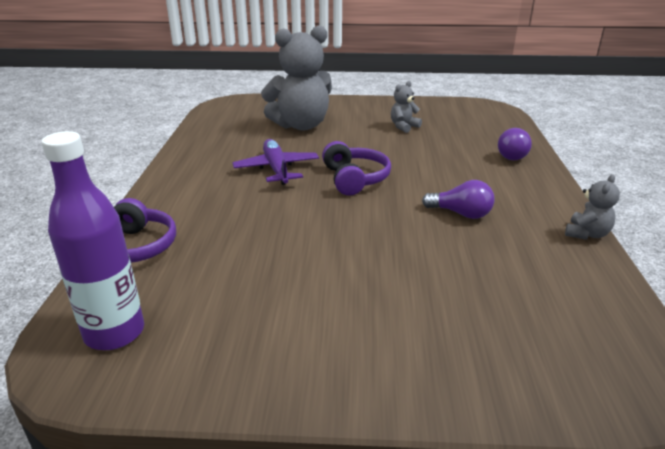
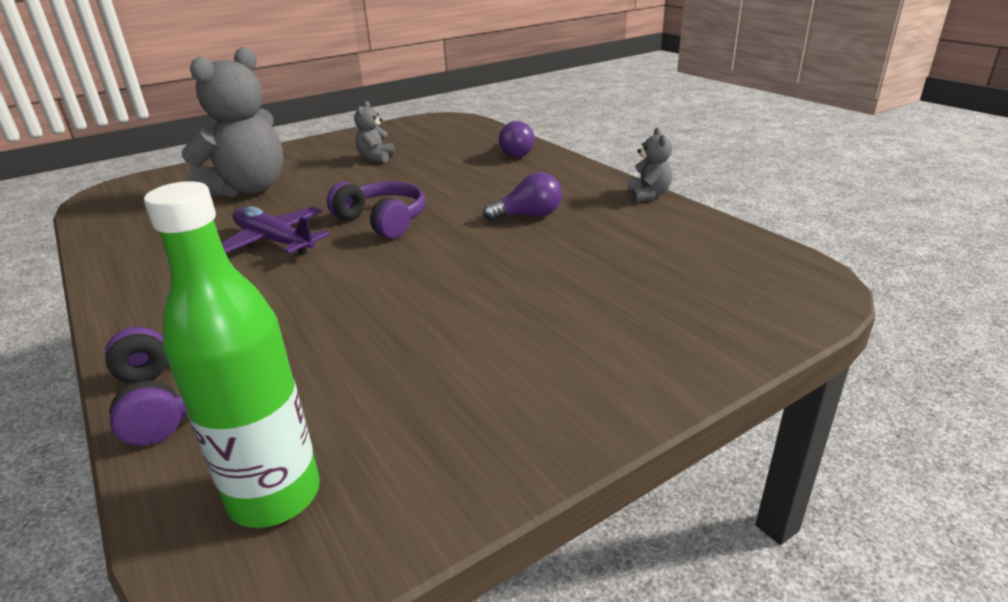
camera: 35 degrees left, 0 degrees up
(114, 333) = (275, 496): purple bottle -> green bottle

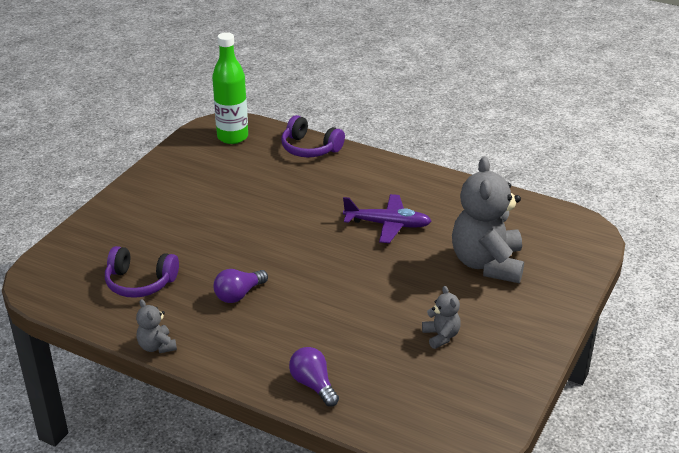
camera: 150 degrees right, 5 degrees up
(382, 221) = (339, 260): purple headphones -> purple headphones (140, 282)

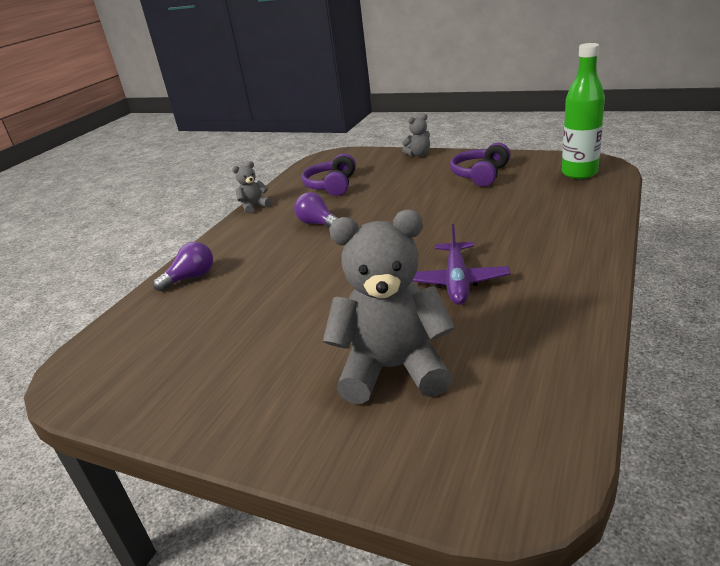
camera: 90 degrees right, 5 degrees down
(310, 148) = (592, 212): purple headphones -> purple headphones (480, 175)
(441, 336) = (246, 344): grey teddy bear -> grey teddy bear (418, 154)

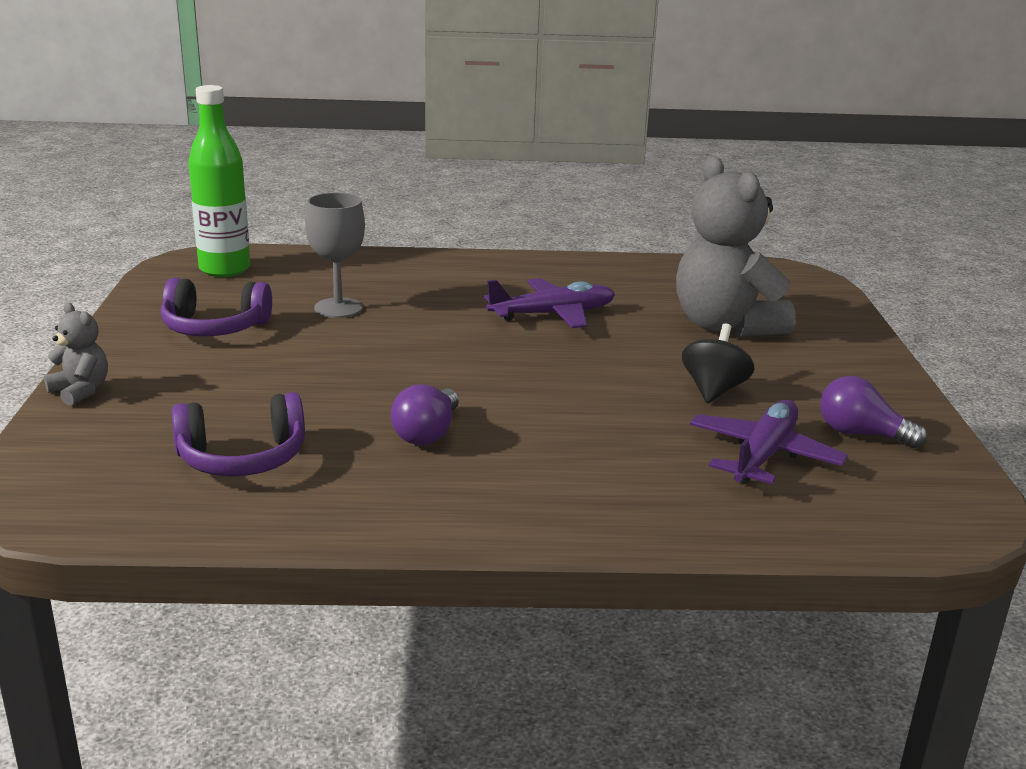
camera: 120 degrees left, 5 degrees down
(191, 278) = (668, 510): purple light bulb -> purple light bulb (861, 434)
(200, 323) = (763, 455): none -> purple plane
(254, 207) = (360, 532): grey teddy bear -> none
(289, 327) = (714, 390): none -> black spinning top
(498, 205) = (338, 308): none -> grey goblet

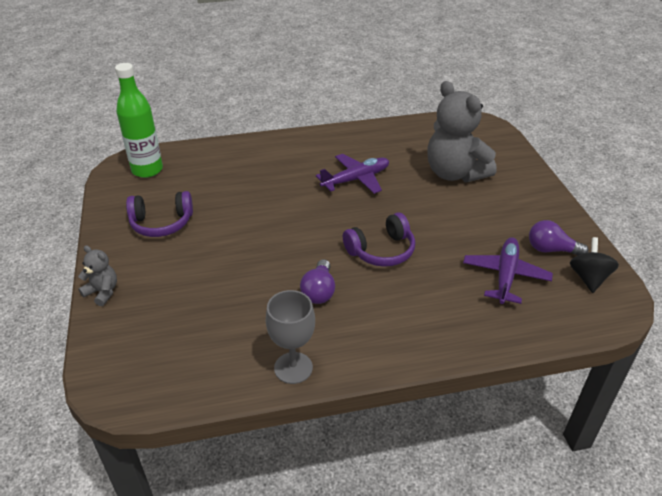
camera: 10 degrees left, 15 degrees up
(242, 458) = (221, 331): purple headphones -> purple headphones (381, 251)
(338, 308) = (229, 194): grey goblet -> grey goblet (293, 368)
(714, 390) = (464, 228): black spinning top -> black spinning top (588, 278)

